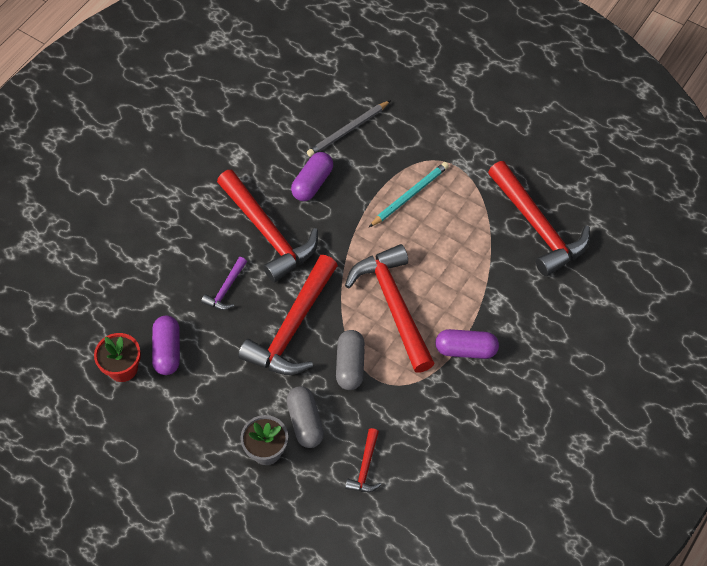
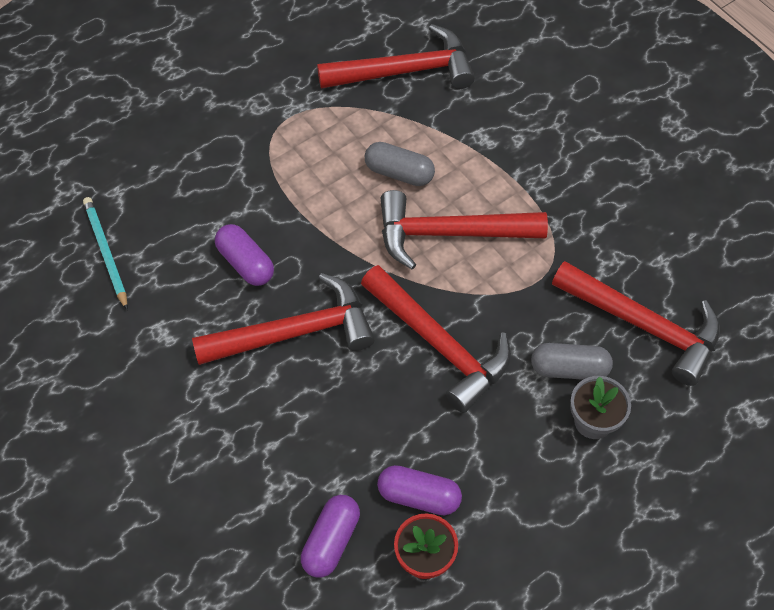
camera: 70 degrees left, 0 degrees up
(226, 289) = (356, 403): purple hammer -> none
(348, 130) = (188, 203): grey pencil -> none
(350, 365) = (511, 300): grey capsule -> grey capsule (399, 173)
(365, 467) = (644, 325): red hammer -> red hammer, size x2.18
(410, 195) = (310, 171): turquoise pencil -> turquoise pencil (106, 252)
(465, 350) = (531, 185): purple capsule -> purple capsule (331, 541)

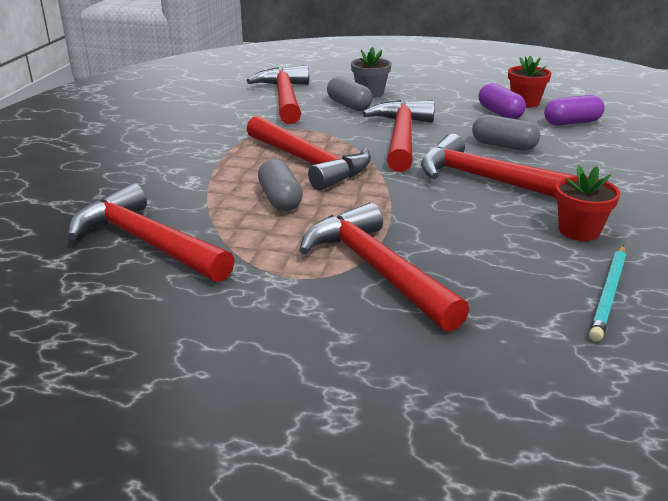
camera: 130 degrees left, 30 degrees down
(172, 313) = (579, 231): none -> red flower pot
(246, 263) = (477, 222): purple capsule -> none
(254, 161) = (376, 269): none -> red hammer
(342, 413) = (503, 146): none -> grey capsule

